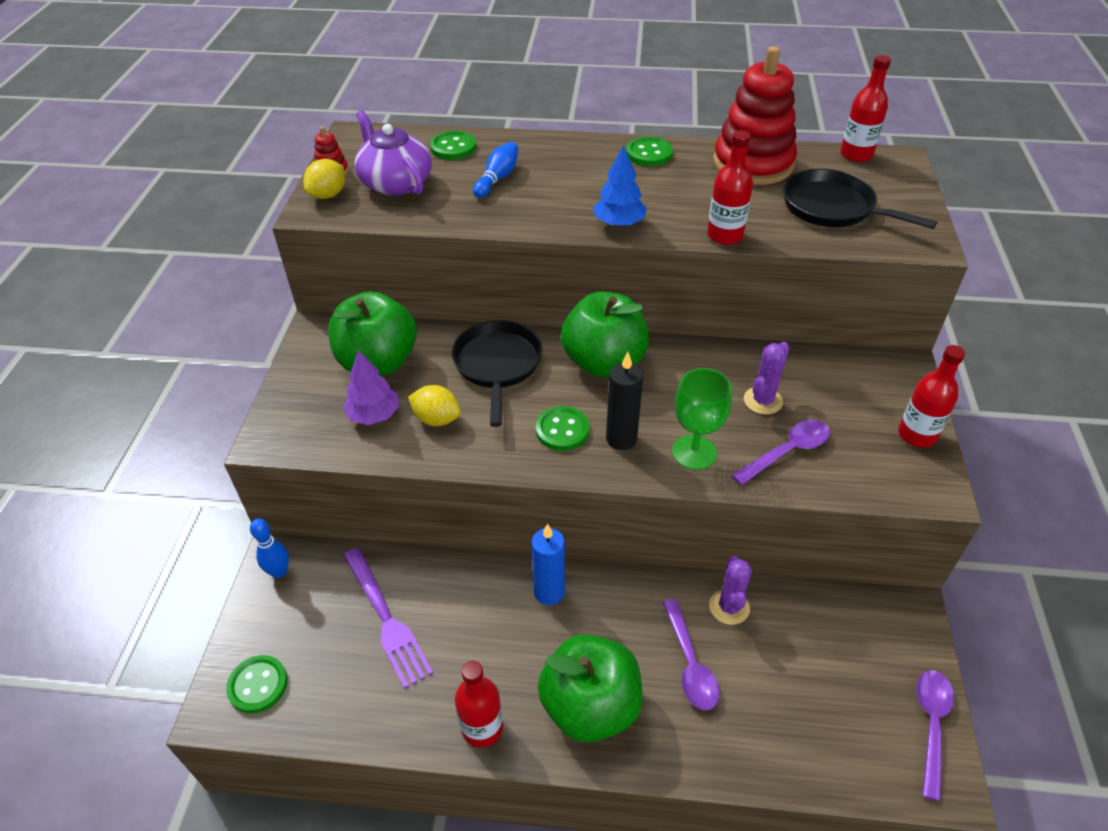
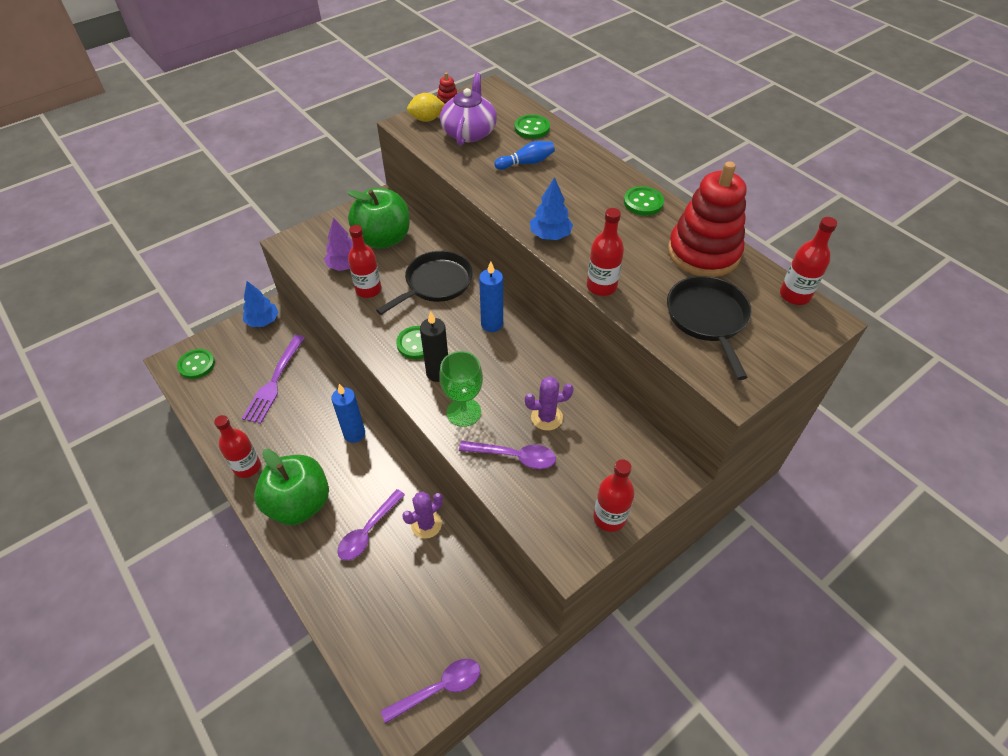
camera: 45 degrees right, 5 degrees up
(279, 572) = (263, 321): blue bowling pin -> blue tree
(436, 419) = (368, 290): yellow lemon -> red bottle
(604, 362) = (492, 324): green apple -> blue candle

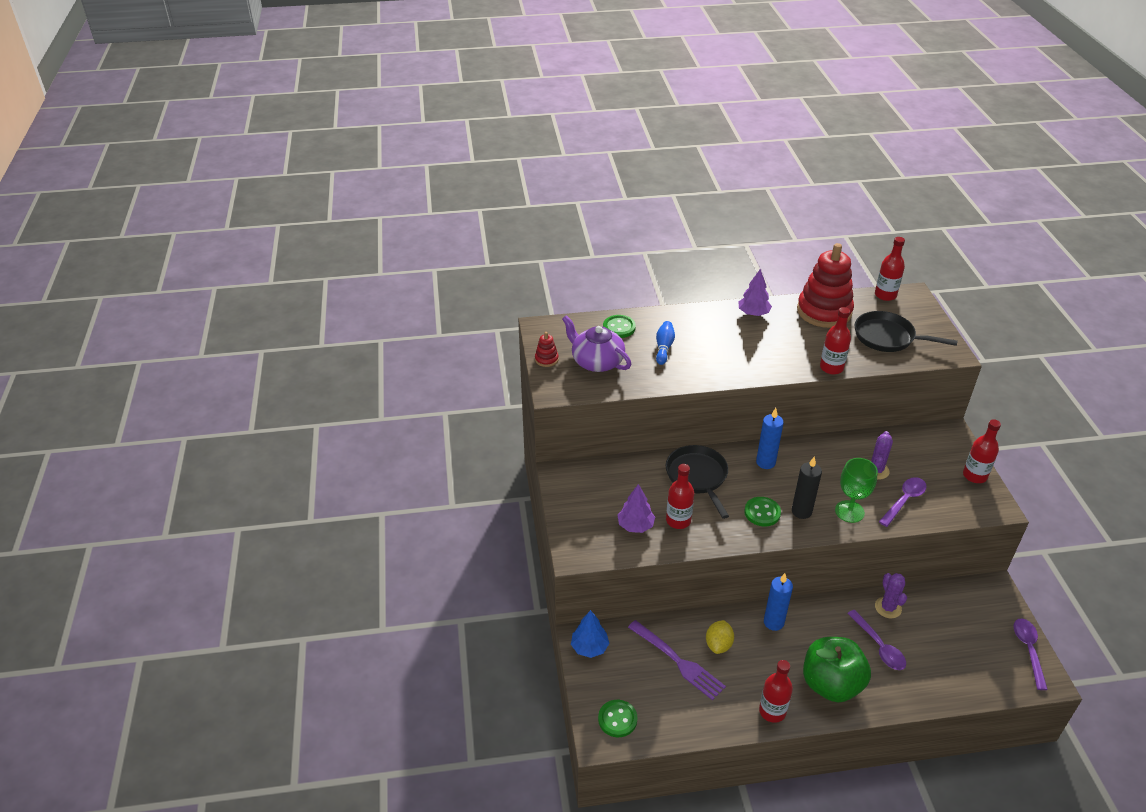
camera: 60 degrees left, 10 degrees down
(383, 239) = (616, 489): green apple -> none
(426, 119) = (556, 378): yellow lemon -> yellow lemon (718, 645)
(550, 235) = (761, 369): blue tree -> none
(643, 202) = (753, 313): green button -> purple tree

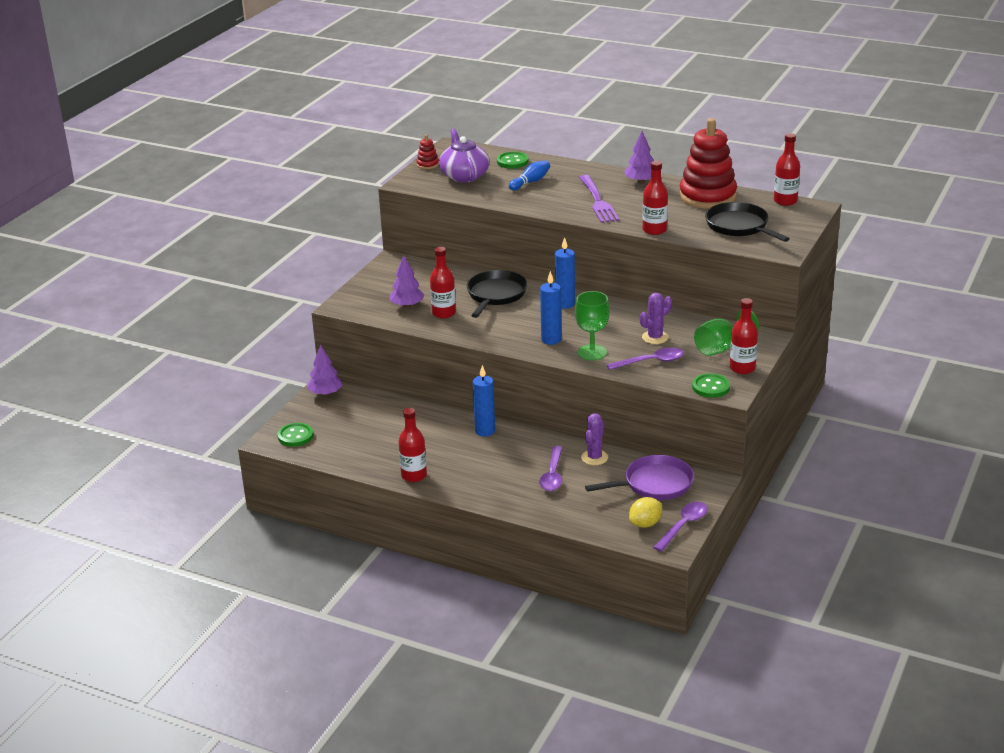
camera: 35 degrees right, 10 degrees down
(589, 647) = (325, 393): blue tree -> purple tree
(678, 662) = (380, 424): purple fork -> purple fork (598, 201)
(718, 645) = (423, 427): yellow lemon -> yellow lemon (645, 524)
(762, 512) = (517, 330): green button -> green button (710, 387)
(801, 511) = (551, 340): black candle -> blue candle
(831, 684) = (481, 480): green apple -> none
(934, 460) = (720, 348): none -> green goblet
(960, 614) = (654, 484): none -> purple pan

